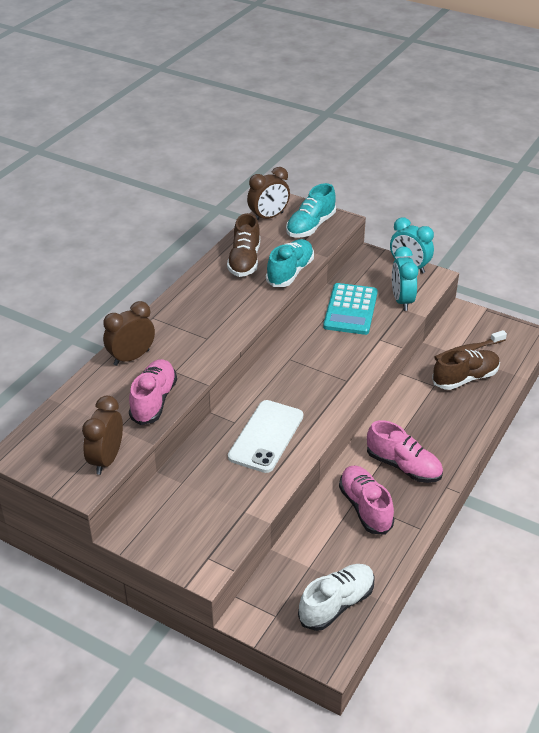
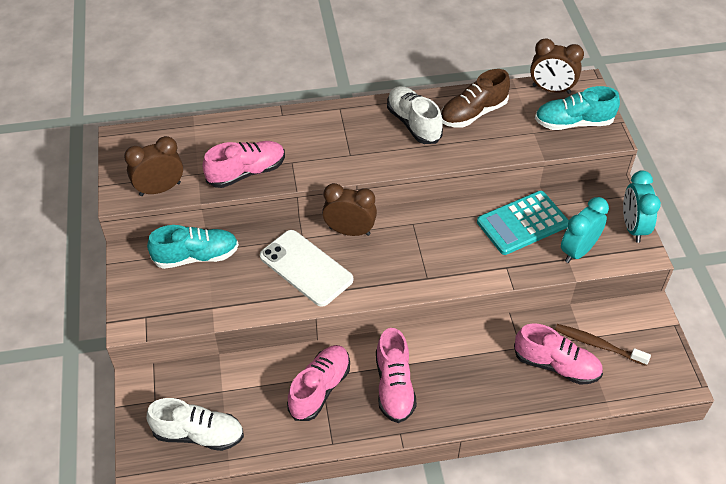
camera: 50 degrees right, 10 degrees up
(131, 357) = (281, 128): brown clock -> brown clock (349, 231)
(217, 292) = (413, 123): none -> white shoe
(266, 436) = (306, 268): white phone -> white phone turned 60 degrees clockwise
(290, 272) = (493, 150): turquoise shoe -> turquoise shoe (196, 256)
(465, 378) = (556, 365): brown shoe -> pink shoe

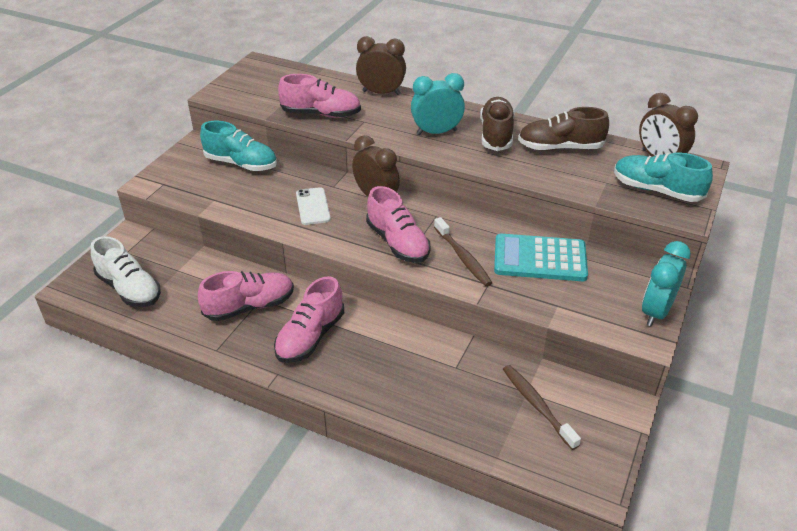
camera: 35 degrees right, 10 degrees down
(160, 189) = (247, 100): brown clock -> brown clock (381, 93)
(306, 268) = (313, 206): white phone -> white phone, size x0.60
(413, 123) = (496, 134): white shoe -> brown shoe
(468, 253) = (462, 257): none -> brown toothbrush
(556, 365) = (476, 400): pink shoe -> pink shoe (398, 243)
(578, 251) = (575, 304): turquoise clock -> turquoise clock (436, 132)

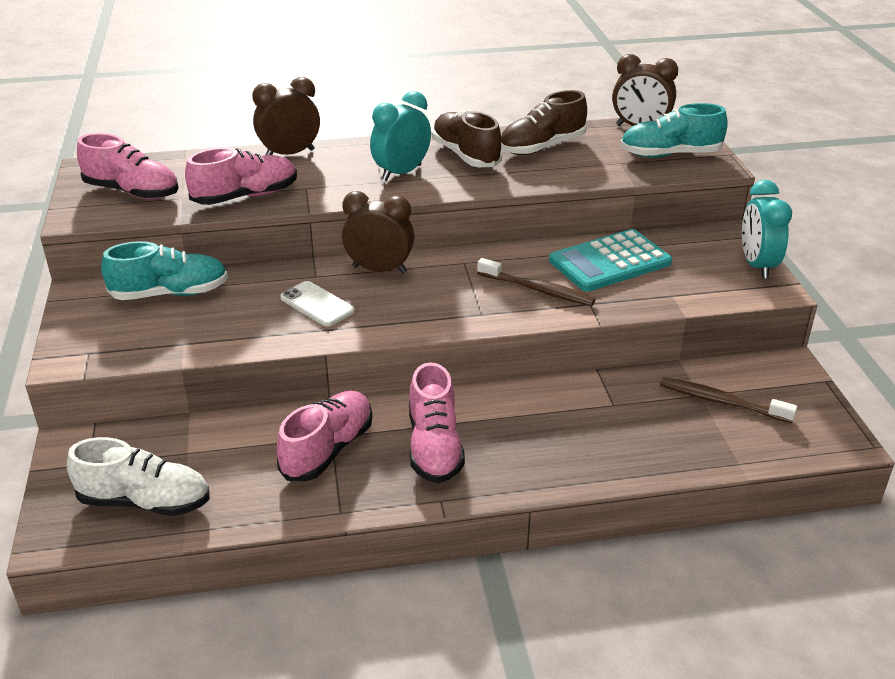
camera: 35 degrees left, 5 degrees down
(398, 243) = (456, 303): pink shoe -> pink shoe (132, 192)

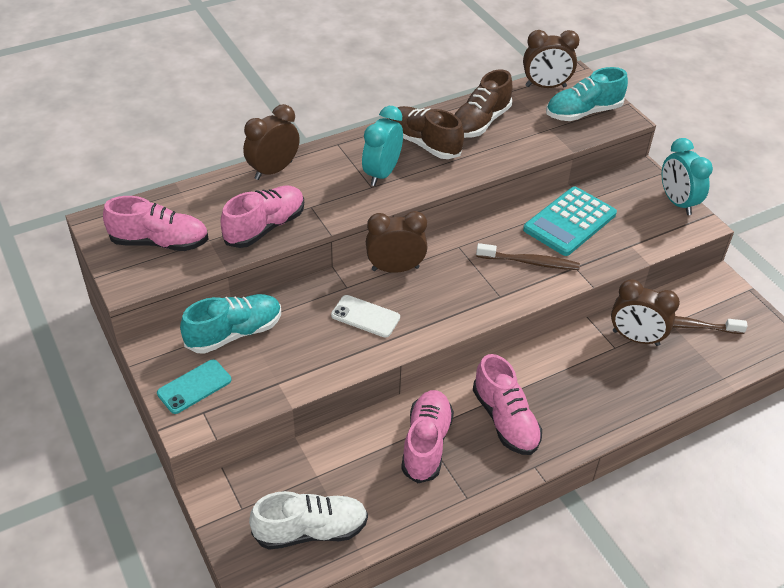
camera: 20 degrees left, 10 degrees up
(96, 330) = (194, 387): none -> turquoise phone
(645, 400) = (635, 338): none -> brown clock

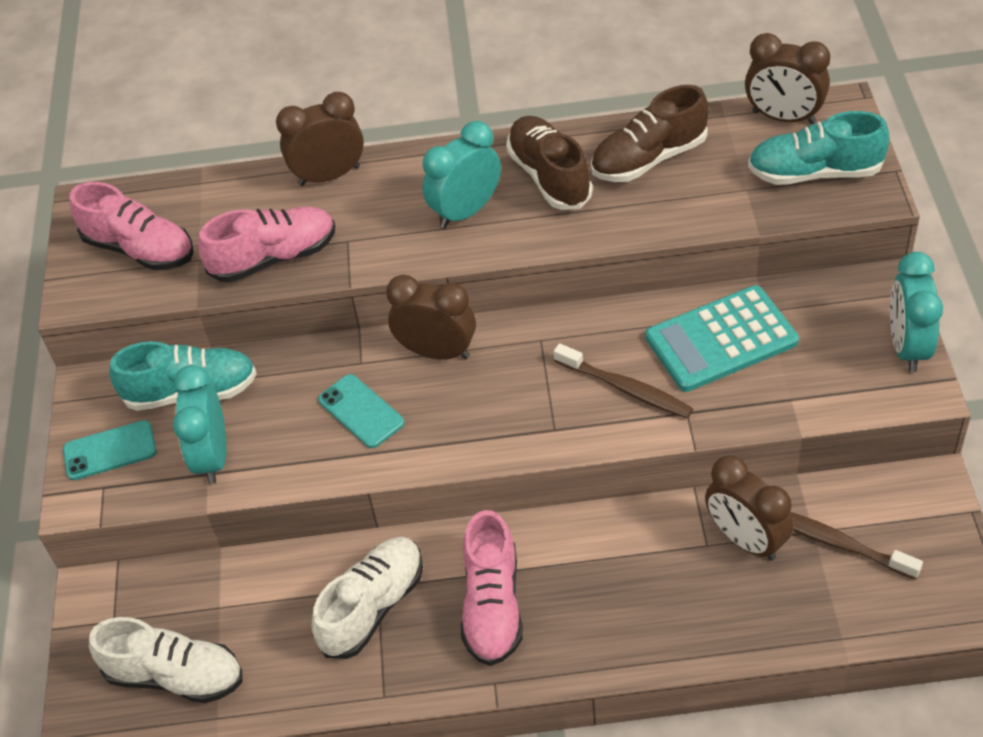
camera: 30 degrees right, 5 degrees up
(276, 371) = (213, 457): none -> turquoise clock
(365, 316) = (361, 411): white phone -> turquoise phone
(426, 443) = (373, 606): pink shoe -> white shoe

